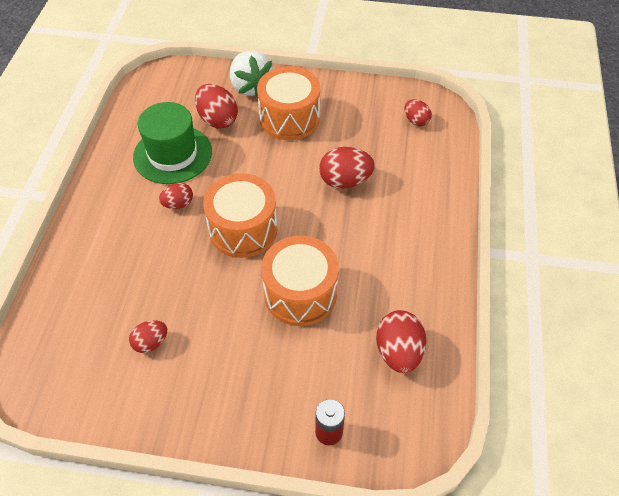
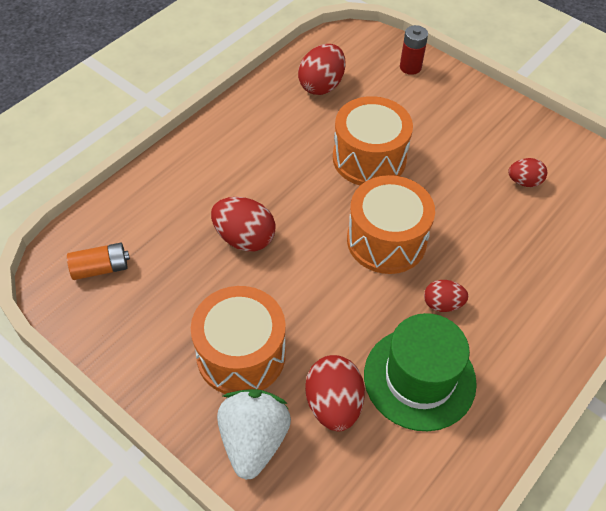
camera: 150 degrees left, 0 degrees up
(416, 121) = (101, 268): red egg -> orange battery

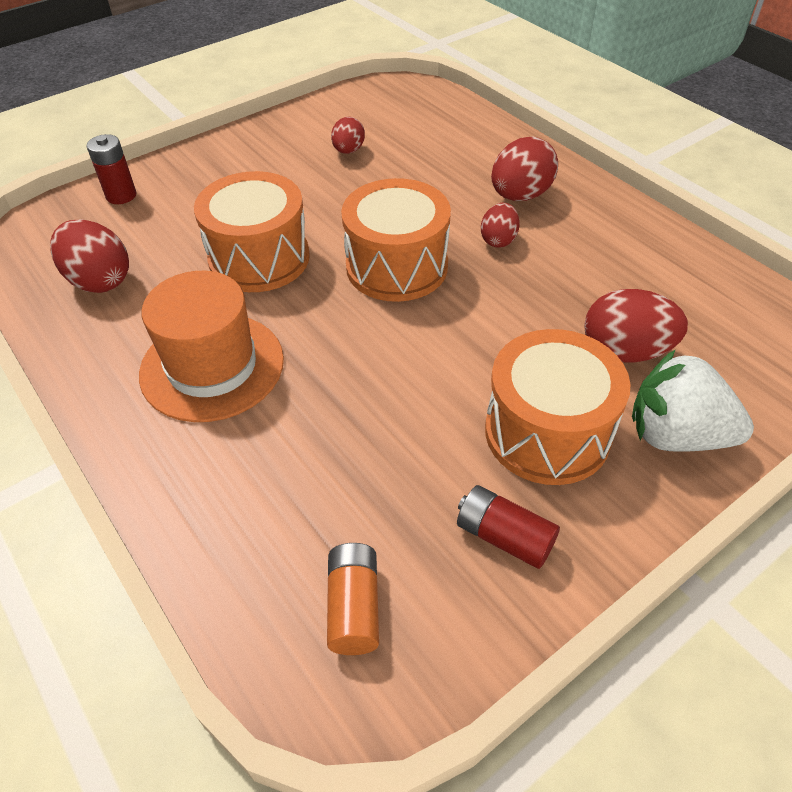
camera: 75 degrees left, 5 degrees down
(153, 336) = (504, 537): none -> red battery
(244, 238) = (350, 403): red egg -> red egg (520, 195)
(260, 161) = (212, 366): none -> orange hat
(419, 378) = (593, 275): green hat -> none

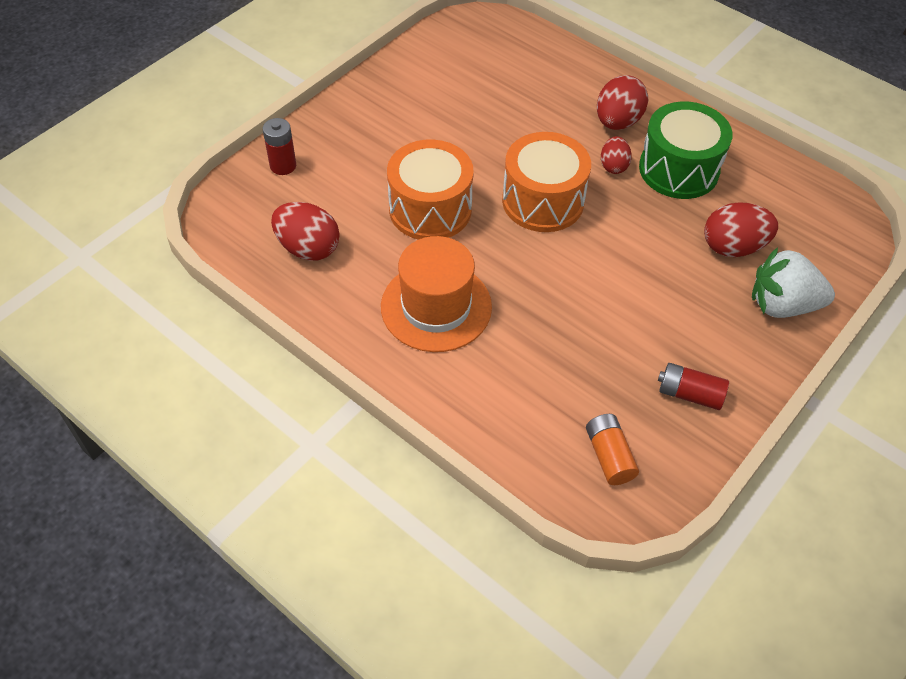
camera: 15 degrees left, 5 degrees up
(348, 151) = (460, 95): red egg -> none
(547, 432) = (696, 317): orange drum -> none
(579, 253) = (678, 169): none -> green drum

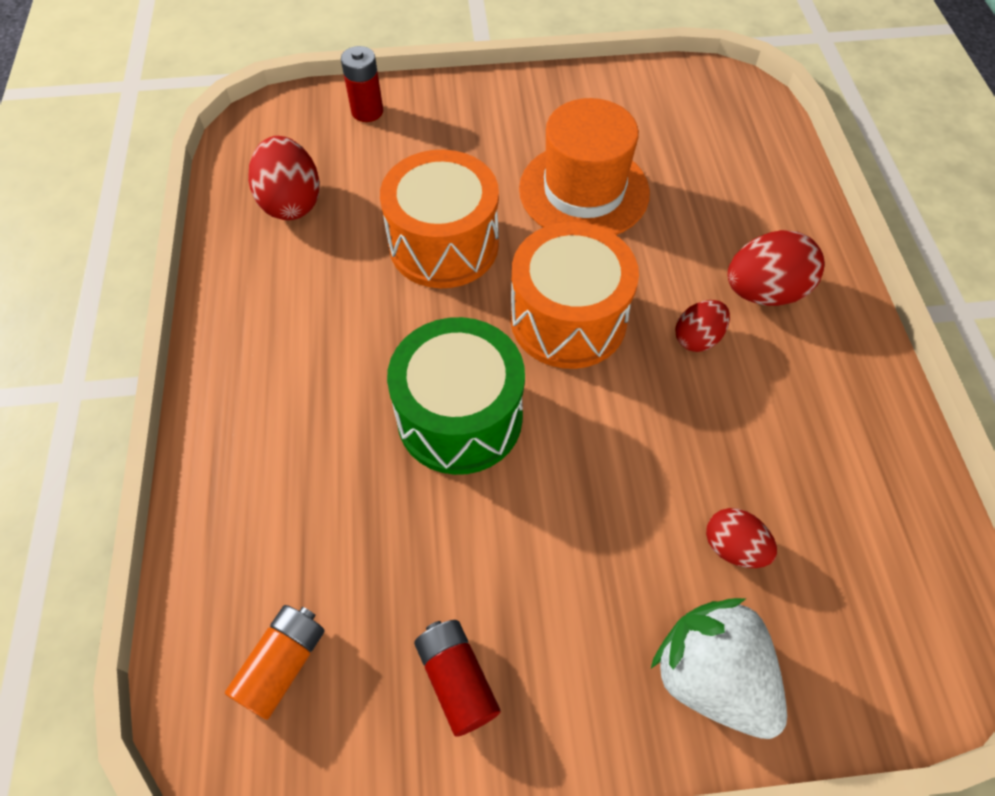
camera: 45 degrees right, 5 degrees up
(436, 306) = (326, 347): orange hat -> orange hat (584, 191)
(678, 169) = (776, 399): green drum -> green drum (460, 417)
(733, 247) = (733, 547): red egg -> red egg, size x0.61

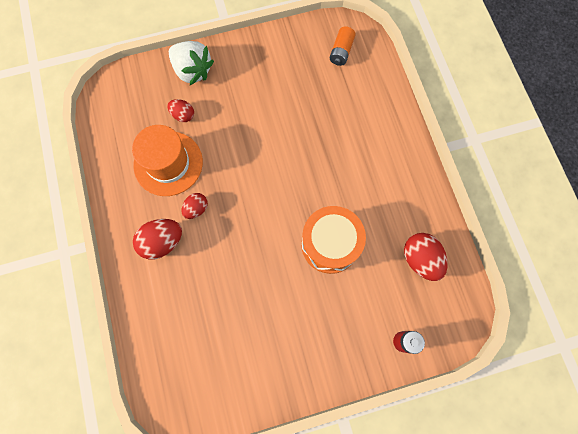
camera: 170 degrees right, 15 degrees up
(457, 680) = (280, 56): red battery -> none
(460, 417) = (300, 151): green drum -> none
(568, 319) = (259, 209): orange drum -> none
(584, 191) = (260, 296): orange hat -> orange hat (168, 163)

